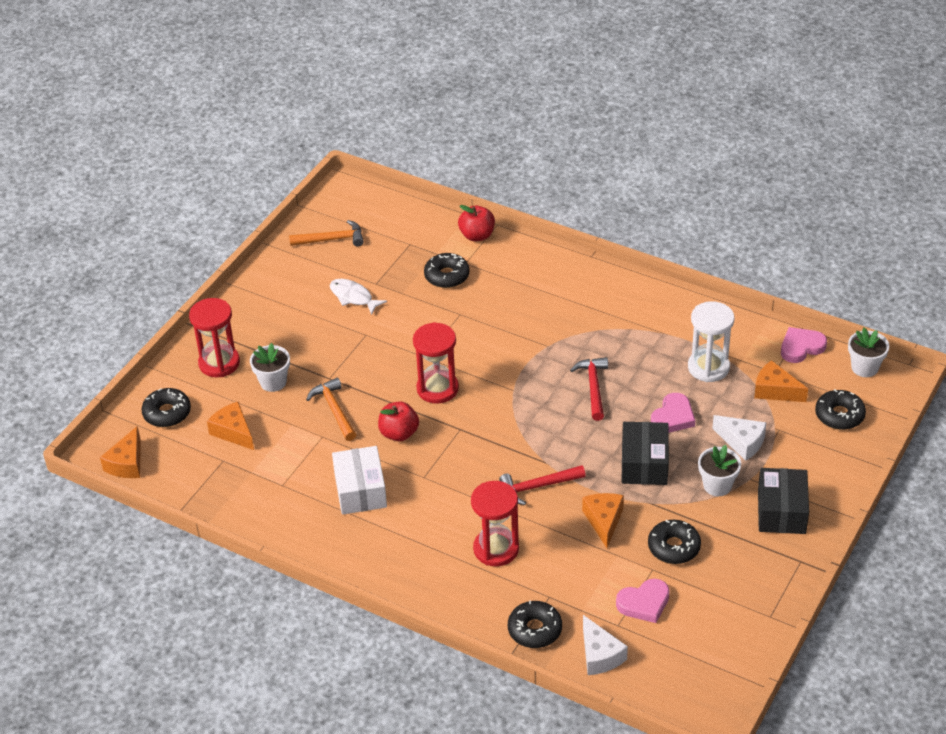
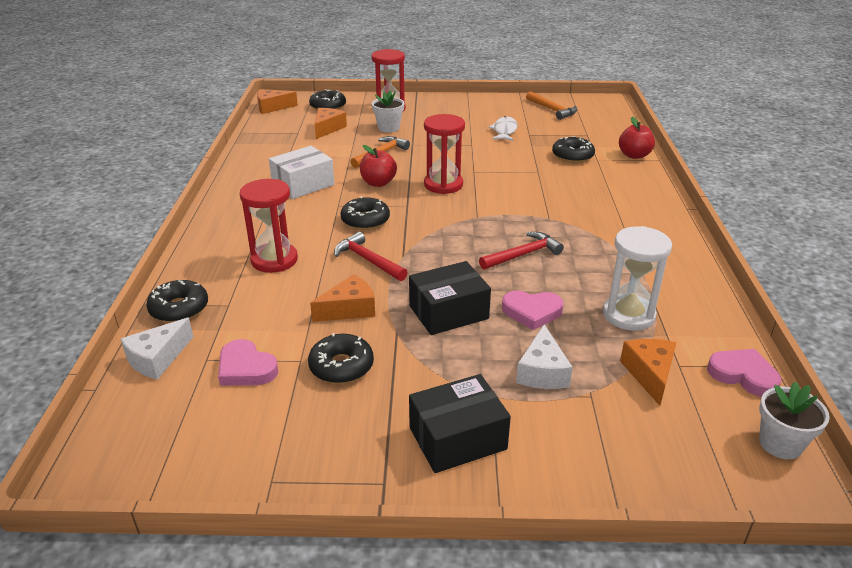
camera: 60 degrees right, 10 degrees down
(717, 485) = (458, 372): white flower pot -> none
(839, 415) = (670, 444): black donut -> black donut (365, 220)

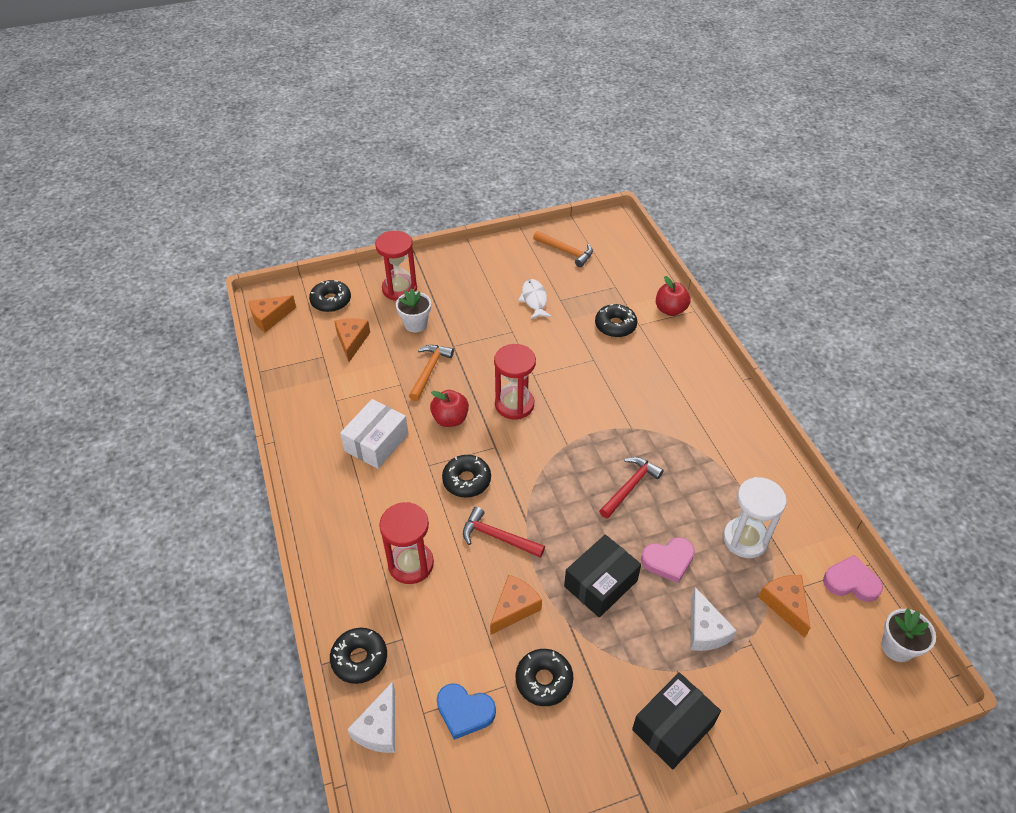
camera: 20 degrees left, 15 degrees up
(246, 368) = (464, 712): pink heart -> blue heart

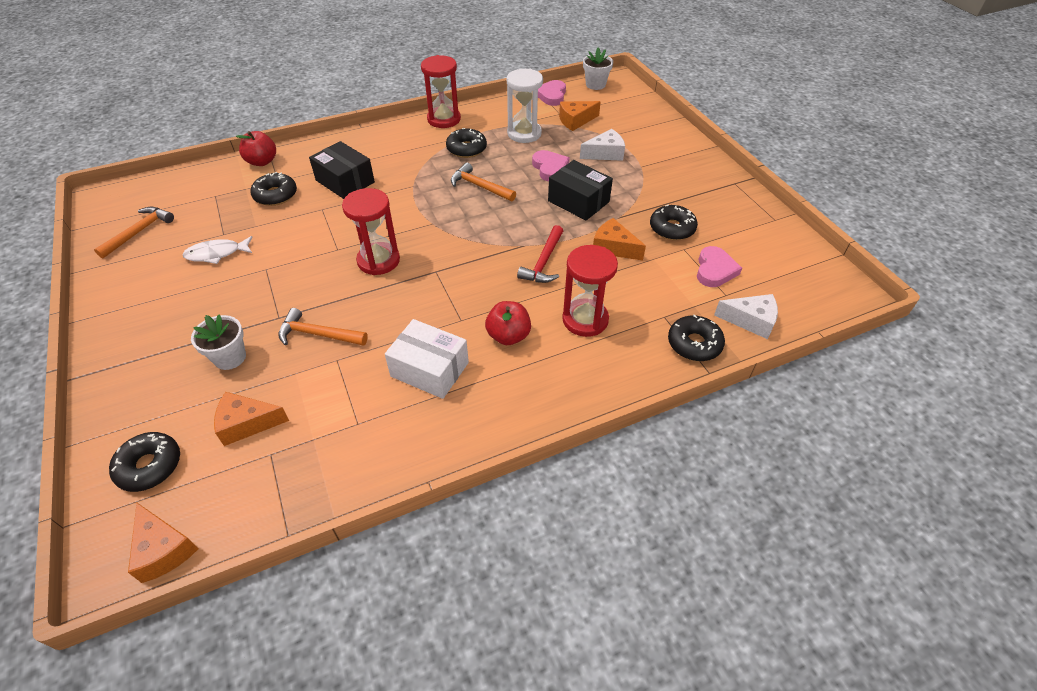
camera: 95 degrees left, 0 degrees up
(399, 289) = (151, 384): red hourglass -> red hourglass (444, 119)
(450, 419) = (396, 308): red apple -> red apple (508, 336)
(464, 712) = (714, 270): blue heart -> pink heart
(466, 480) = (480, 288): black donut -> black donut (466, 149)
(630, 487) = (479, 186): red hammer -> orange hammer
(673, 727) = (683, 169): black box -> black box (345, 181)

